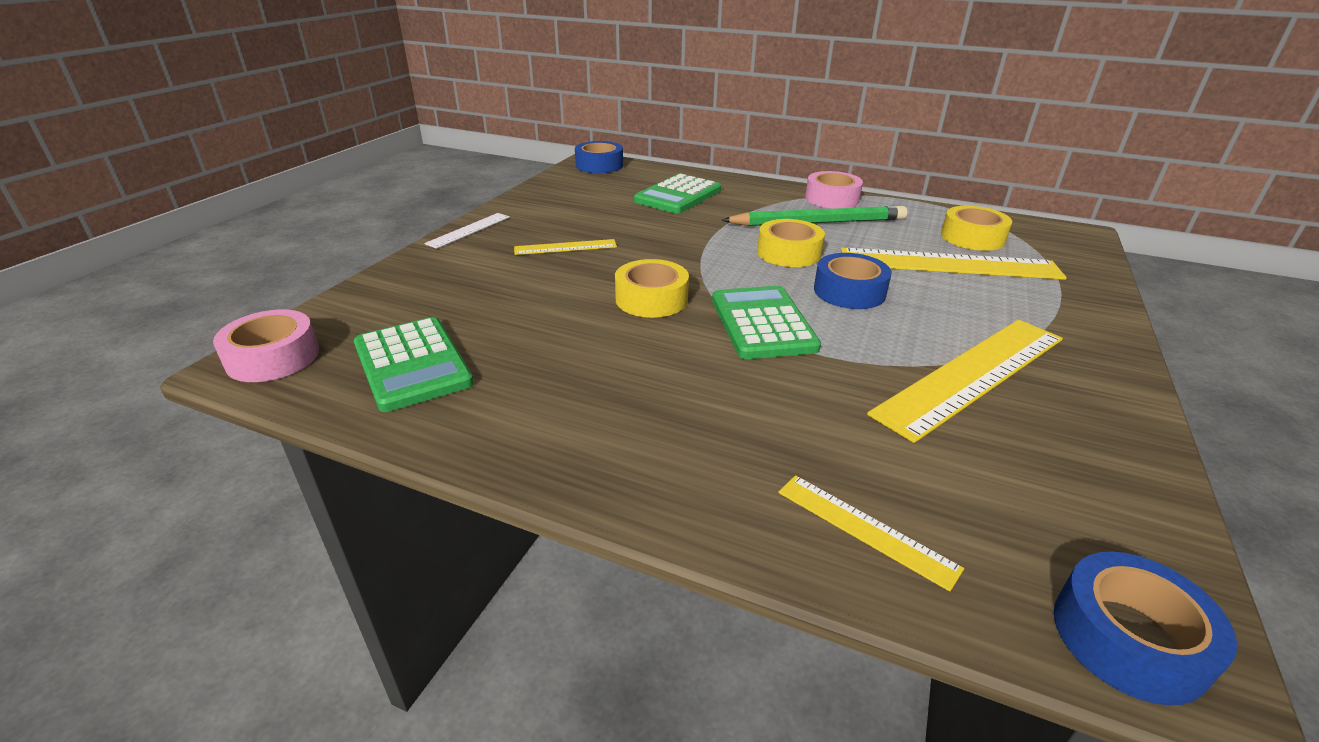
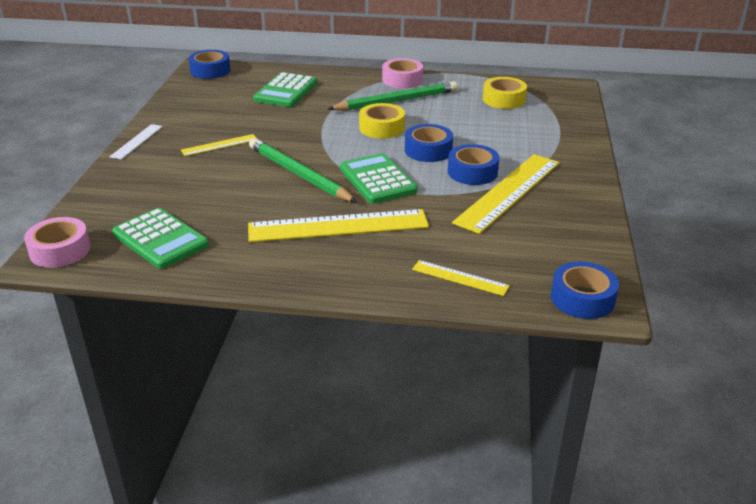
camera: 15 degrees left, 0 degrees up
(651, 299) = (299, 174): yellow tape -> green pencil
(914, 333) = (472, 172): none -> blue tape
(949, 264) = (489, 122): yellow ruler -> yellow ruler (338, 226)

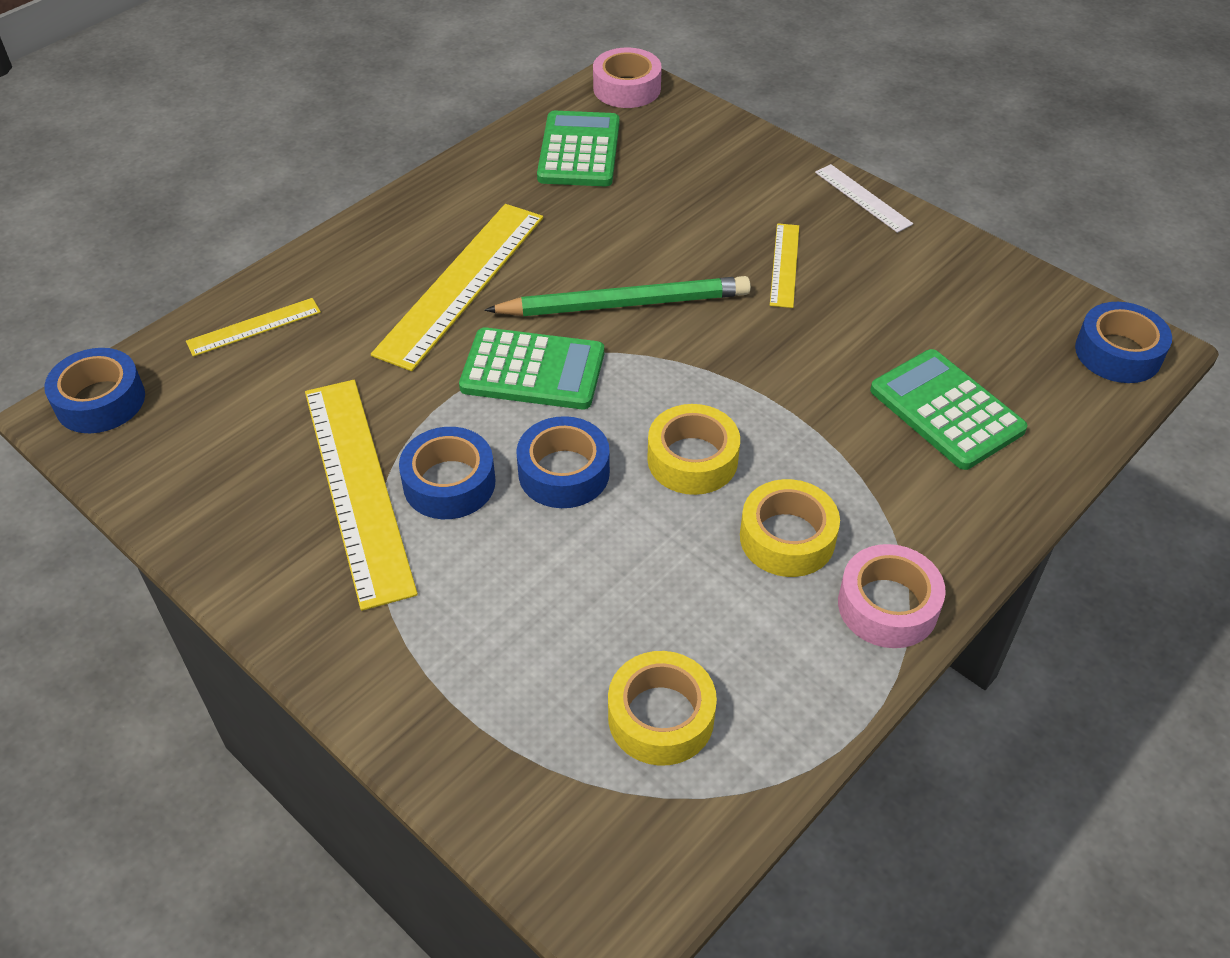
camera: 125 degrees right, 15 degrees up
(160, 239) = (579, 151): green calculator -> green calculator turned 105 degrees clockwise
(396, 101) = (787, 538): green pencil -> yellow tape

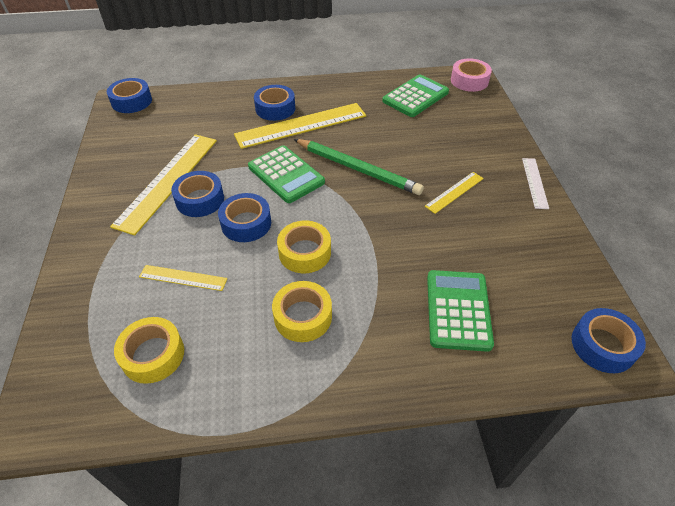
camera: 40 degrees right, 0 degrees up
(254, 327) = (209, 102): yellow ruler -> yellow ruler (183, 277)
(385, 278) = (275, 108): none -> blue tape
(887, 606) = (310, 384): pink tape -> none

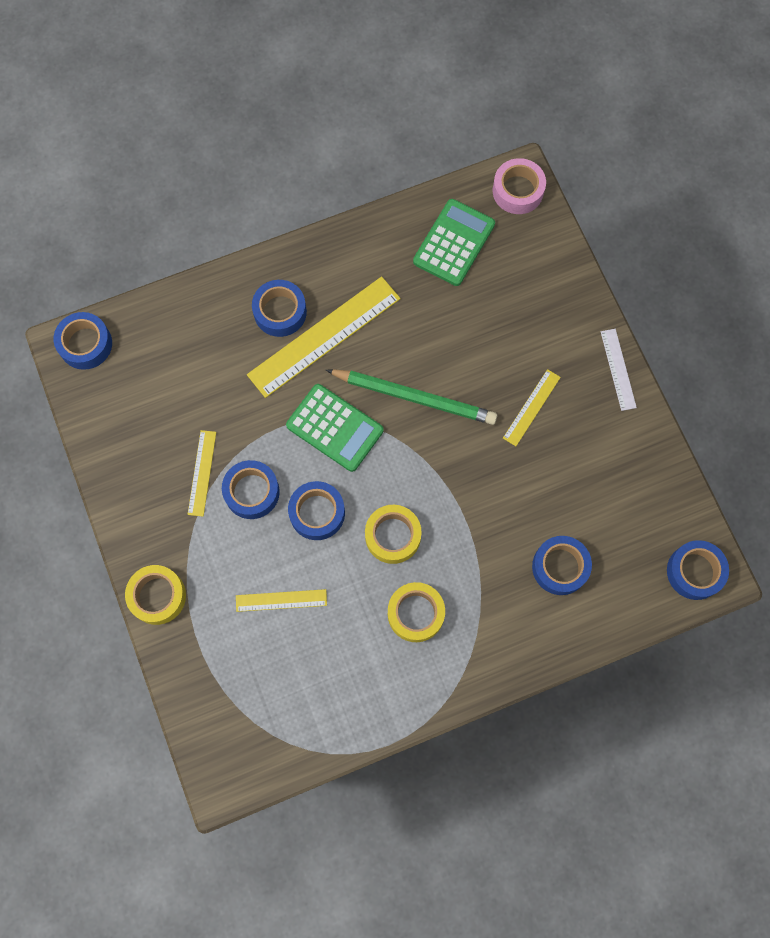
camera: 15 degrees left, 25 degrees up
(153, 355) = (292, 691): yellow tape -> yellow tape (157, 596)
(168, 181) = (202, 473): yellow ruler -> yellow ruler, size x0.50
(458, 310) = (560, 567): green calculator -> blue tape

